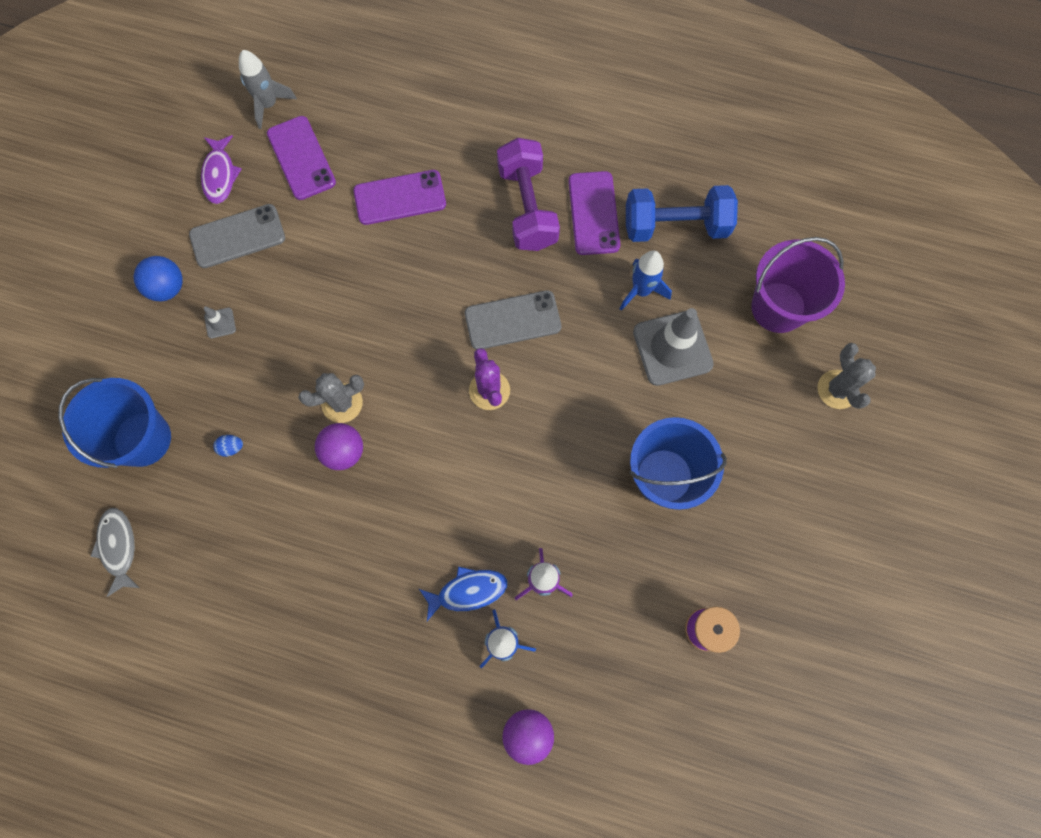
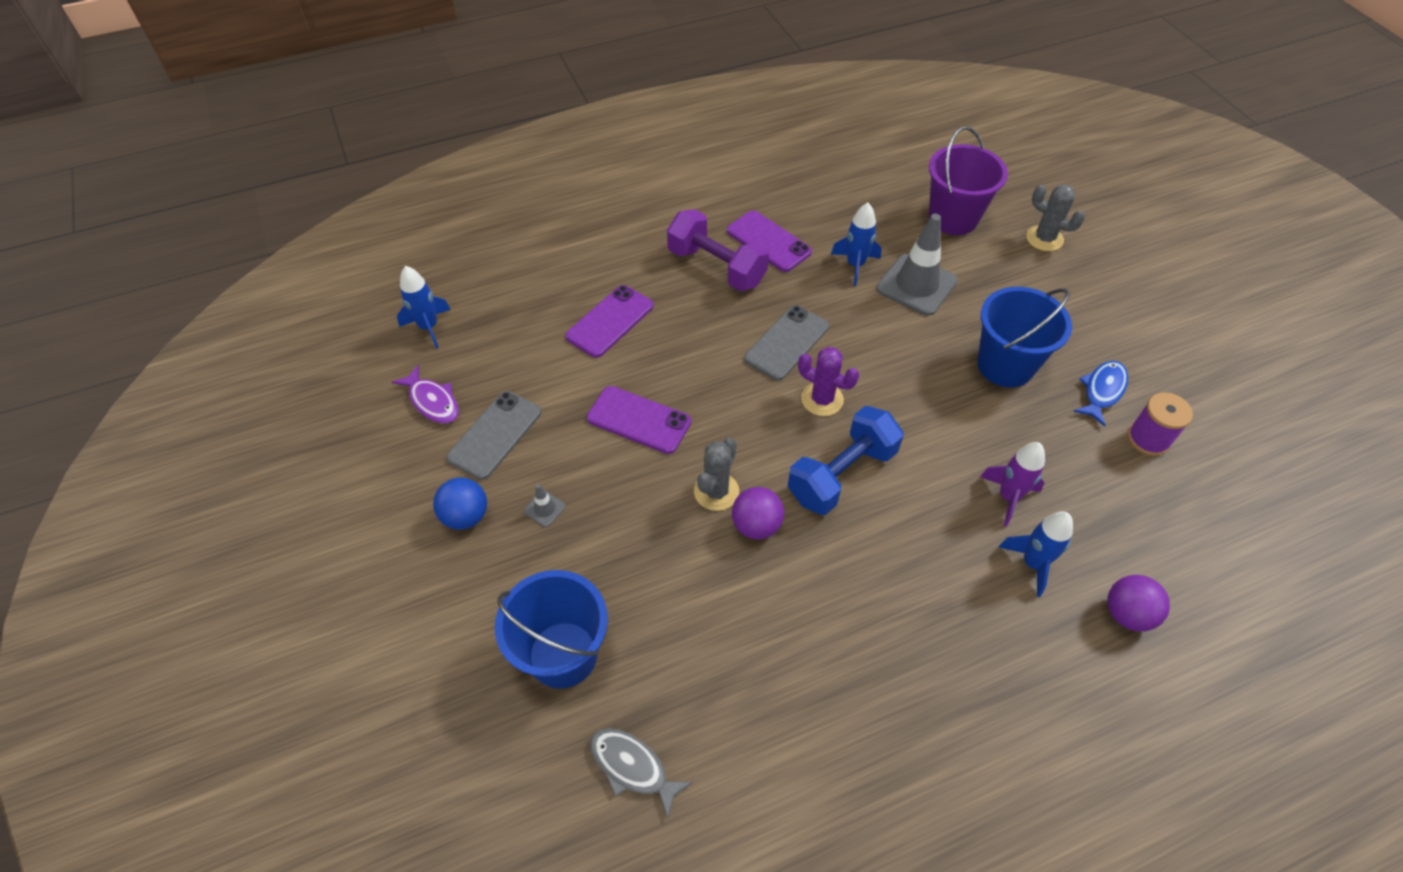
camera: 40 degrees left, 20 degrees down
(231, 447) = (655, 597): blue egg -> none
(269, 105) = (429, 327): grey rocket -> blue rocket
(301, 158) = (496, 346): purple phone -> purple phone (639, 420)
(468, 591) = (966, 549): blue fish -> blue fish (1102, 391)
(675, 226) = (832, 214): blue dumbbell -> blue dumbbell (841, 474)

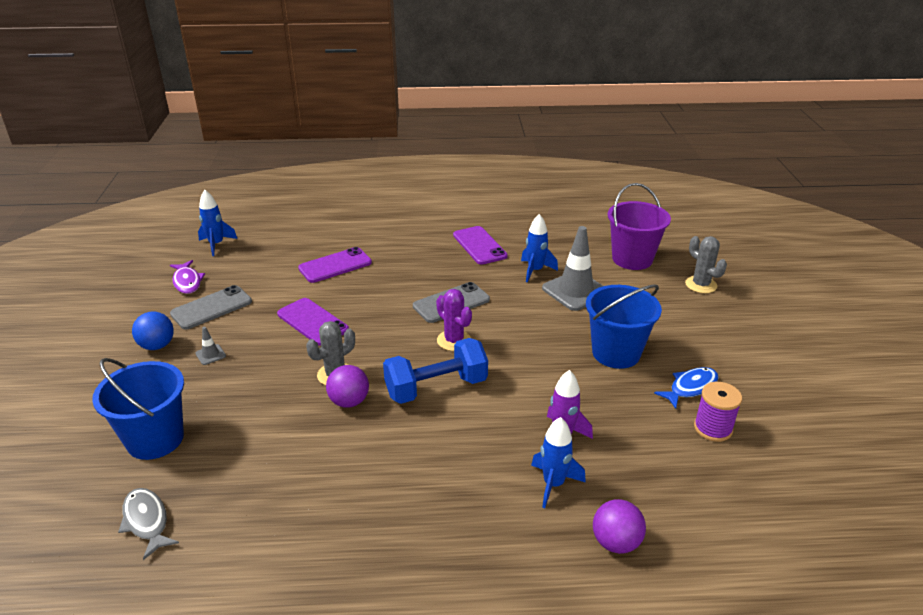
camera: 20 degrees right, 20 degrees down
(716, 267) = (431, 252): purple dumbbell -> none

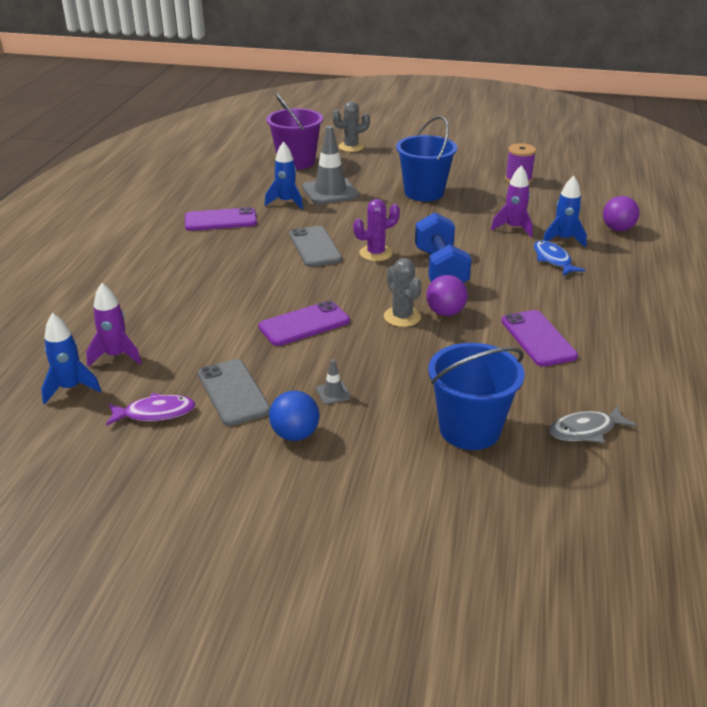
camera: 75 degrees left, 0 degrees up
(256, 251) = (116, 356): none -> purple rocket
(335, 265) = (197, 303): purple phone -> purple phone (538, 338)
(690, 387) = (474, 177): blue fish -> blue fish (553, 259)

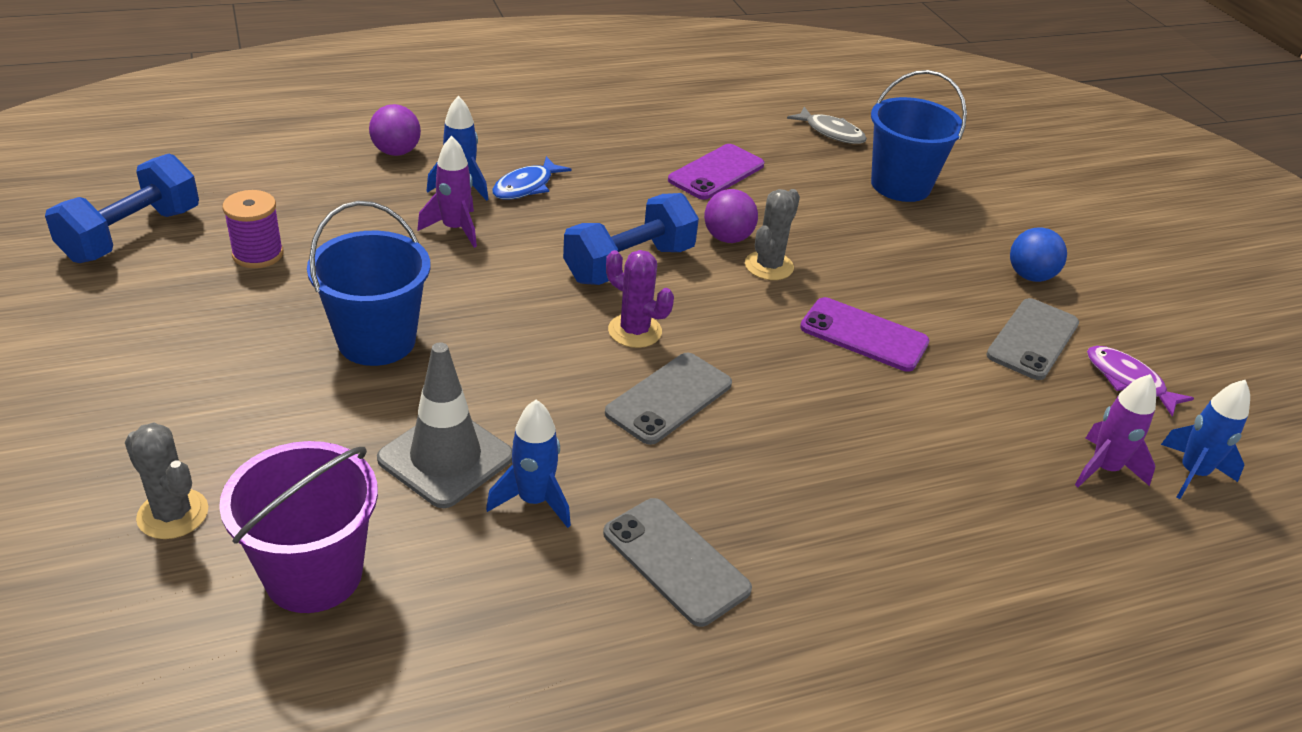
camera: 125 degrees left, 5 degrees up
(221, 220) = (676, 561): purple phone -> grey phone
(333, 393) = (950, 273): grey traffic cone -> none
(553, 158) = (132, 235): none -> blue dumbbell

